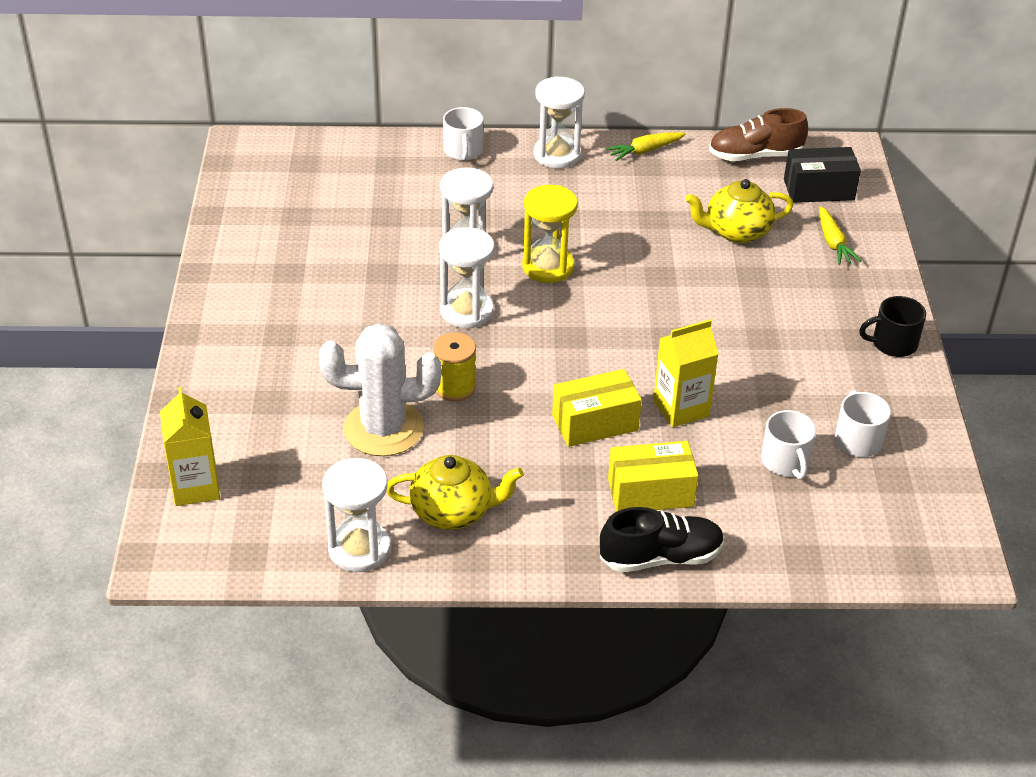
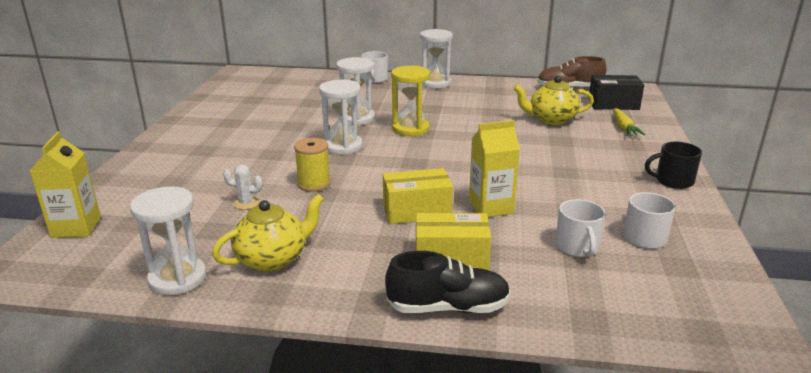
camera: 10 degrees right, 15 degrees down
(383, 428) = (246, 203): white cactus -> white cactus, size x0.40
(453, 511) = (273, 259): yellow teapot -> yellow teapot turned 45 degrees counterclockwise
(645, 151) = (494, 84): yellow carrot -> none

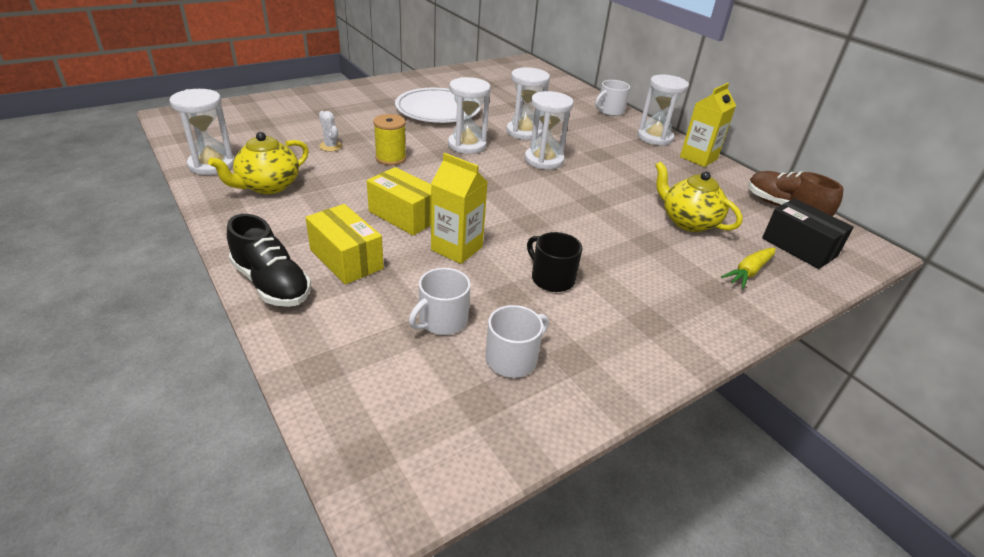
camera: 45 degrees right, 10 degrees up
(76, 227) = (238, 110): yellow carton -> yellow carton (698, 158)
(261, 134) = (438, 110): none -> white plate
(273, 259) = (268, 186): yellow teapot -> yellow teapot turned 120 degrees clockwise
(410, 129) = (544, 160): yellow hourglass -> white hourglass
(673, 181) = (671, 345): black mug -> black mug (552, 278)

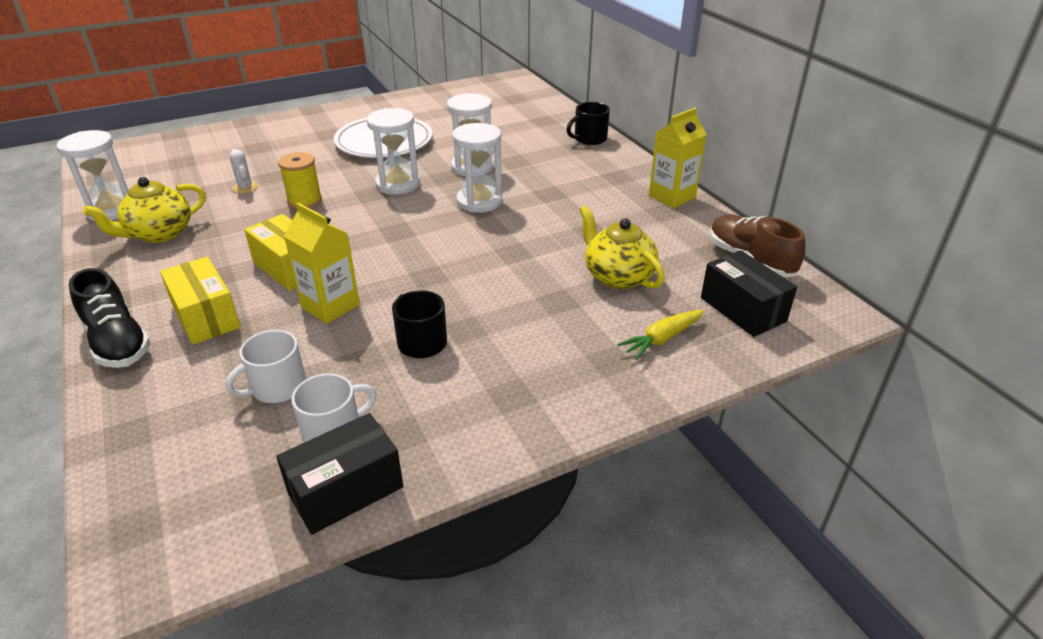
camera: 10 degrees right, 0 degrees up
(548, 410) = (346, 490): none -> black box
(609, 111) = (589, 139): white mug -> black mug
(655, 137) = (629, 171): white hourglass -> none

